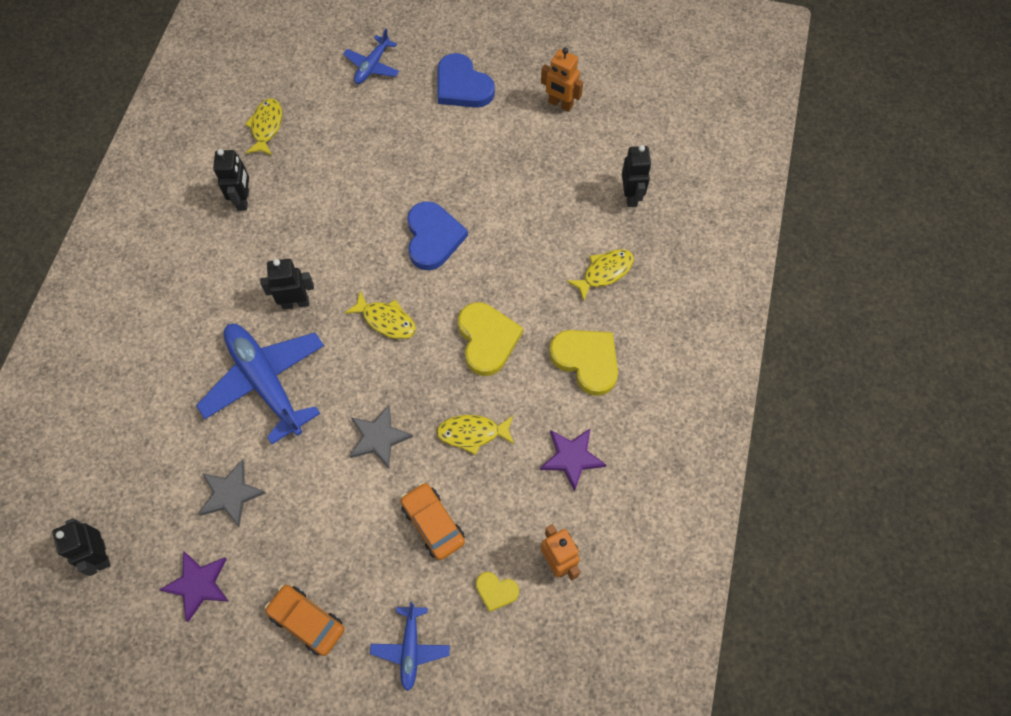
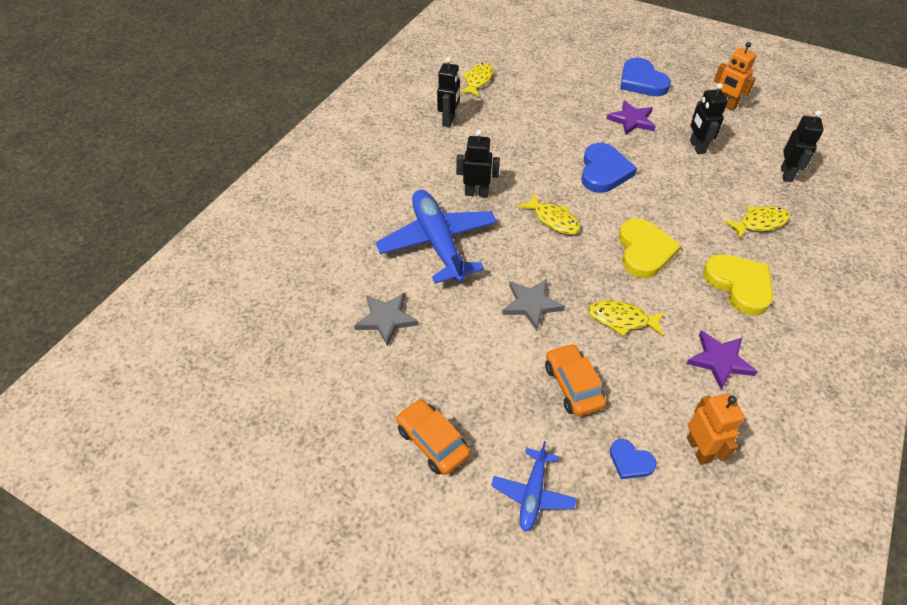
camera: 15 degrees right, 15 degrees down
(101, 555) = (257, 340): black robot -> black robot (697, 147)
(198, 585) = (337, 385): purple star -> purple star (632, 120)
(372, 66) = (569, 59): blue plane -> none
(496, 591) = (630, 461): yellow heart -> blue heart

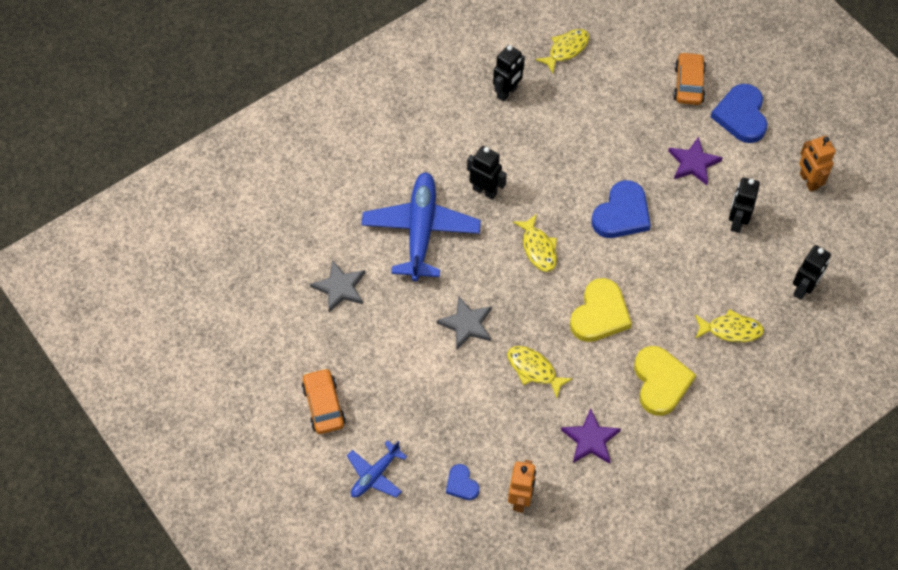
camera: 25 degrees right, 10 degrees up
(573, 385) = (456, 408): orange car -> orange car (688, 84)

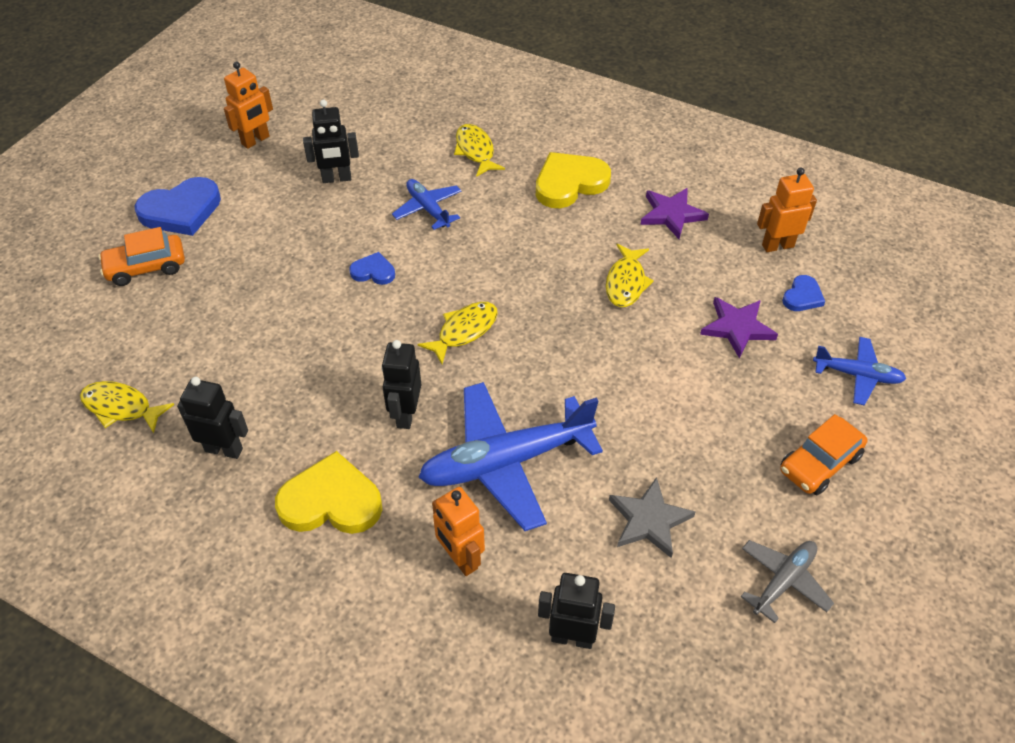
camera: 115 degrees left, 10 degrees down
(263, 337) = (783, 581): none -> grey plane
(369, 183) = (460, 559): none -> orange robot
(466, 324) = (610, 362): grey star -> none
(599, 314) = (520, 251): yellow heart -> yellow heart (331, 501)
(622, 214) = (373, 271): blue heart -> blue heart, size x0.52
(674, 271) = (428, 209): none -> blue plane
(693, 163) = (269, 232): purple star -> purple star (737, 328)
(803, 289) = (396, 115): black robot -> black robot (572, 637)

